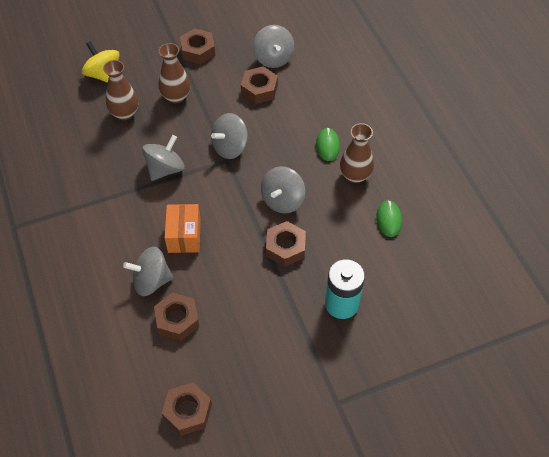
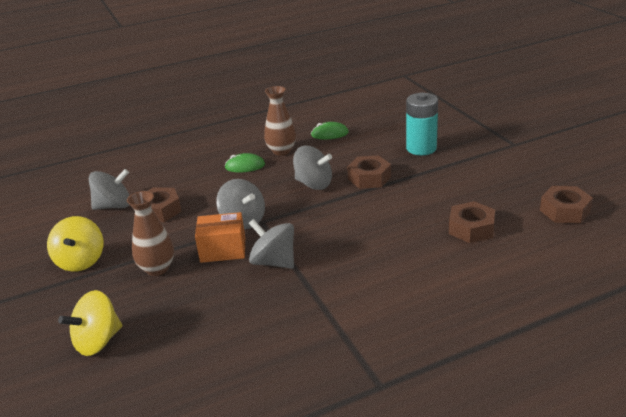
camera: 90 degrees left, 25 degrees down
(125, 113) = (178, 309): brown vase -> none
(151, 281) = (430, 251): grey spinning top -> none
(184, 236) = (367, 237): orange box -> orange box (223, 250)
(198, 51) = (81, 261): brown nut -> yellow spinning top

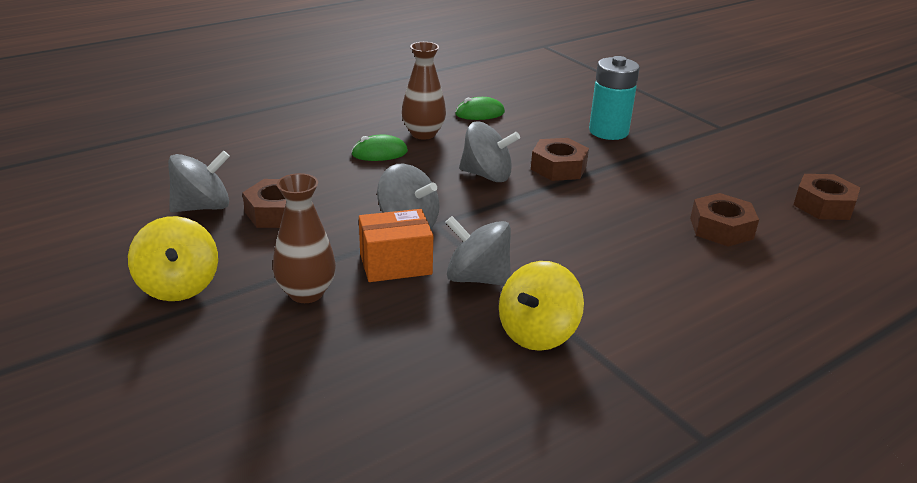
camera: 15 degrees left, 0 degrees up
(98, 341) = (252, 404): yellow spinning top -> yellow spinning top (537, 333)

